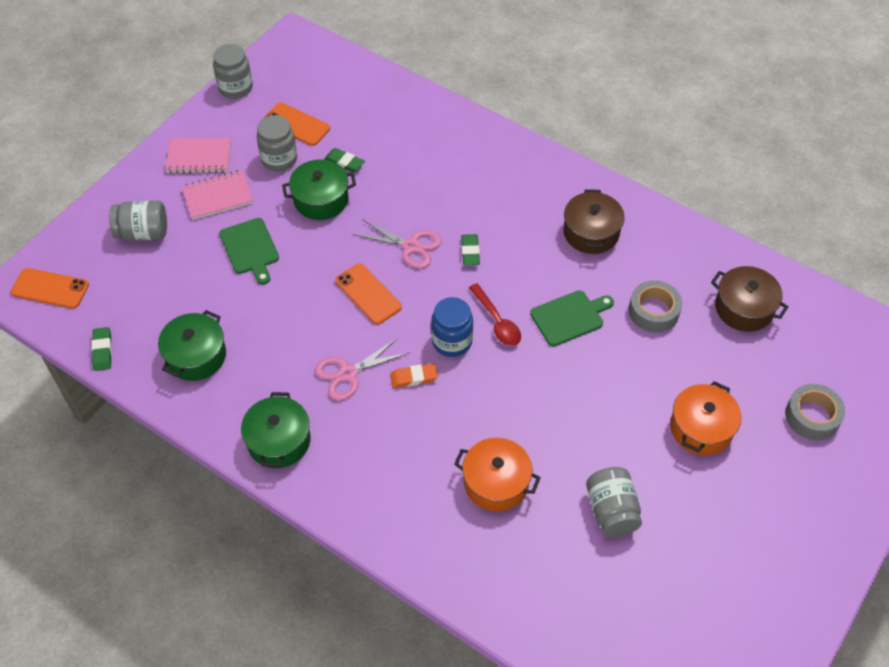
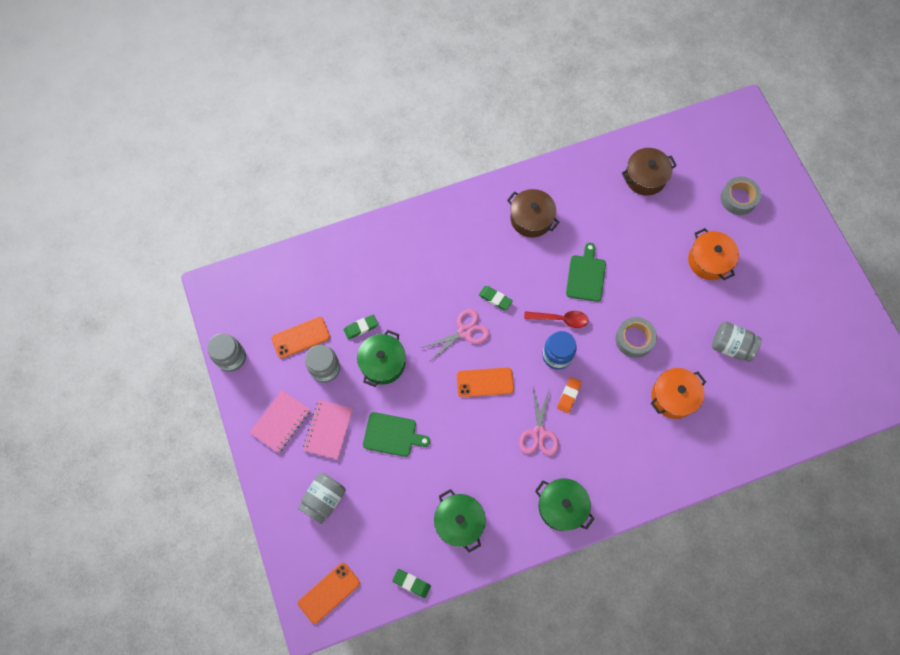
camera: 55 degrees left, 15 degrees up
(653, 311) = (614, 227): grey tape -> grey tape (634, 339)

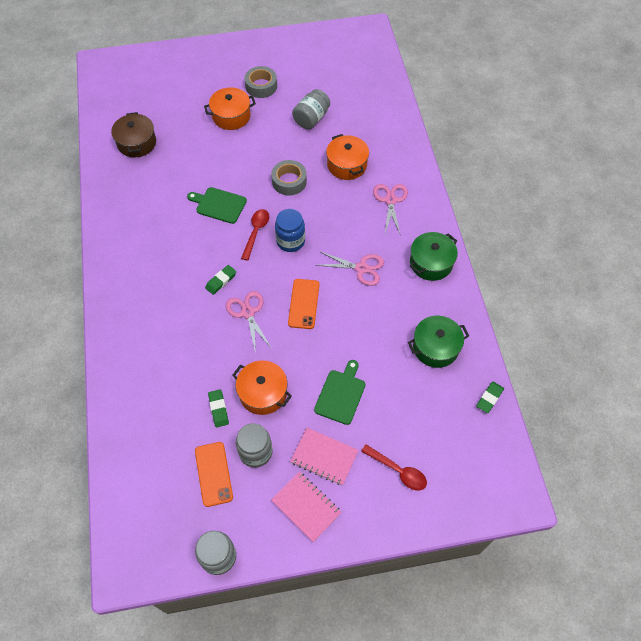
camera: 80 degrees left, 10 degrees down
(324, 499) = (398, 471): grey jar -> red spoon
(329, 592) = (493, 477): orange phone -> none
(382, 363) = (263, 393): green pot -> orange pot
(531, 219) = (147, 237): brown pot -> none
(569, 395) = (330, 239): orange eraser -> none
(635, 452) = (390, 200): none -> pink scissors
(738, 198) = (181, 85): grey tape -> grey tape (261, 86)

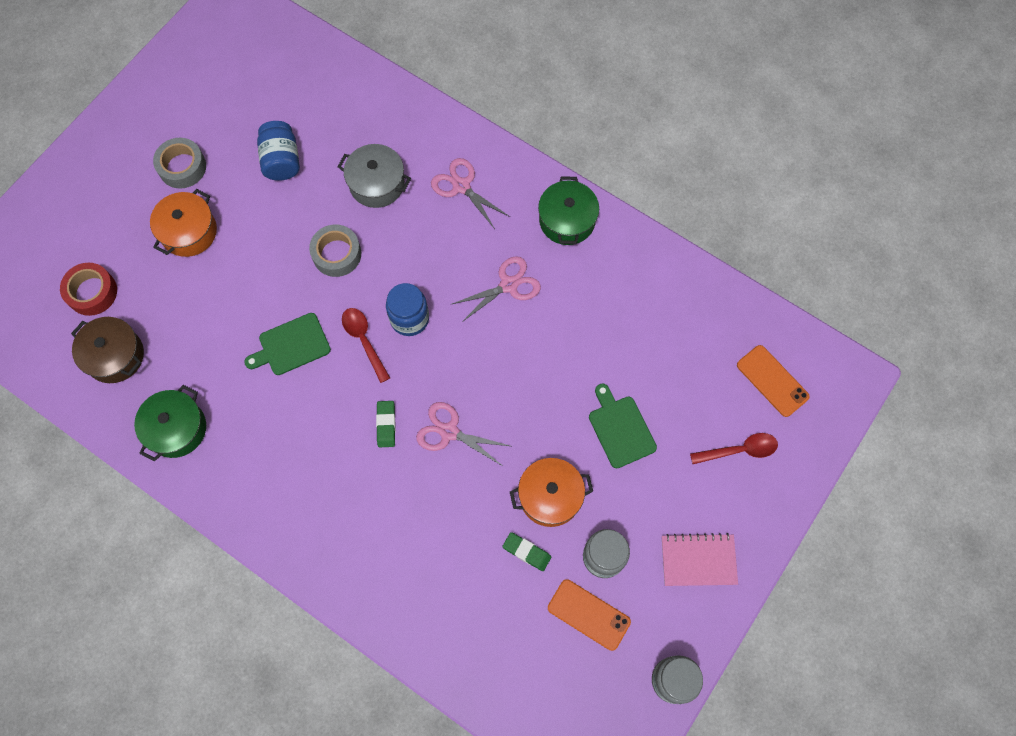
camera: 45 degrees left, 10 degrees up
(159, 108) = (92, 292): none -> red tape
(304, 304) = (493, 372): orange phone -> orange phone (772, 381)
(311, 118) = (282, 161): grey jar -> blue jar
(324, 457) = (666, 500): pink notebook -> none
(347, 165) = (377, 184): orange pot -> grey pot
(435, 347) = (655, 303): green pot -> green pot (176, 429)
(489, 398) = (746, 308): green eraser -> none

